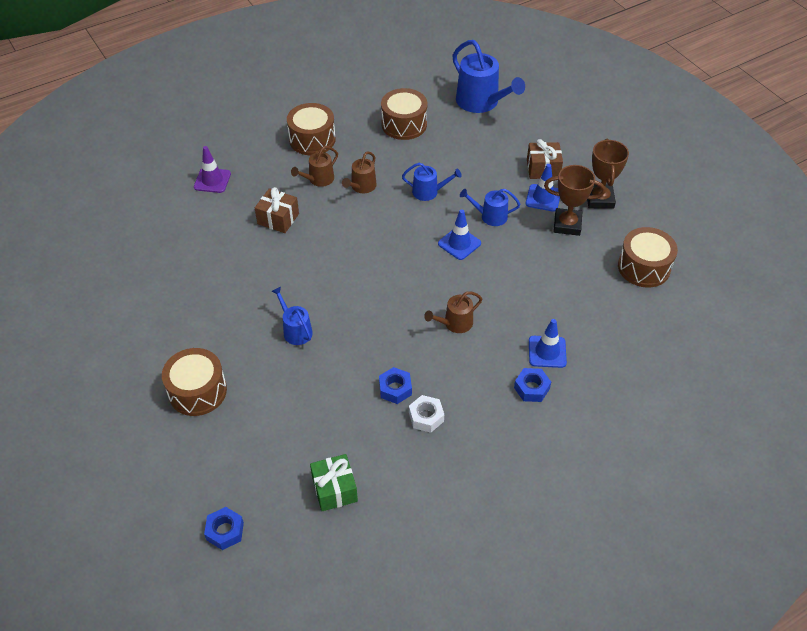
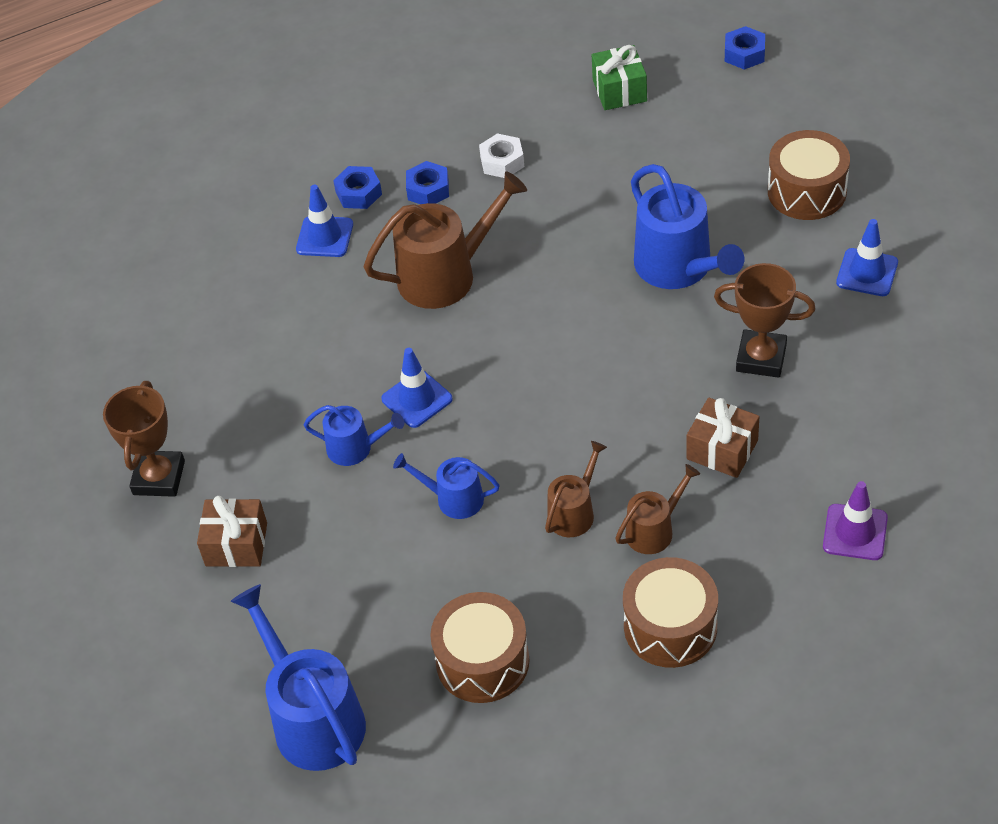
camera: 170 degrees left, 0 degrees up
(295, 330) = (678, 267): blue watering can -> blue watering can, size x1.83
(395, 389) = (539, 193): blue nut -> blue nut (428, 190)
(455, 323) = (445, 275): brown watering can -> brown watering can, size x1.83
(543, 198) = (255, 482): blue traffic cone -> blue traffic cone (867, 273)
(567, 225) = (231, 430): brown trophy -> brown trophy (761, 358)
(644, 267) = (139, 355): brown drum -> none

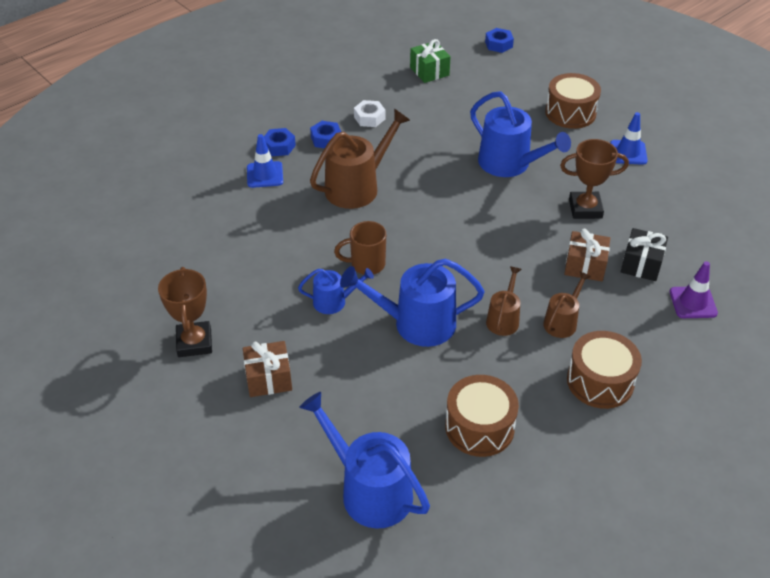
camera: 20 degrees left, 5 degrees down
(417, 399) = (366, 264): blue traffic cone -> brown mug
(454, 499) = (417, 323): blue watering can -> blue watering can, size x1.83
(805, 460) = (641, 264): none -> black gift

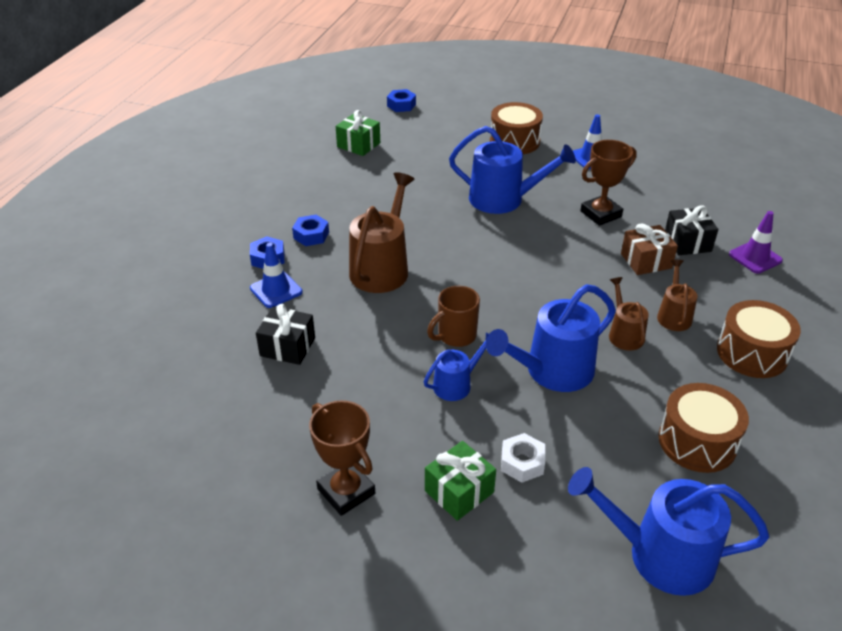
camera: 30 degrees left, 5 degrees down
(238, 222) = (287, 347): none -> black gift
(268, 378) = (459, 491): brown gift -> green gift
(369, 118) = (337, 202): white nut -> white nut (522, 463)

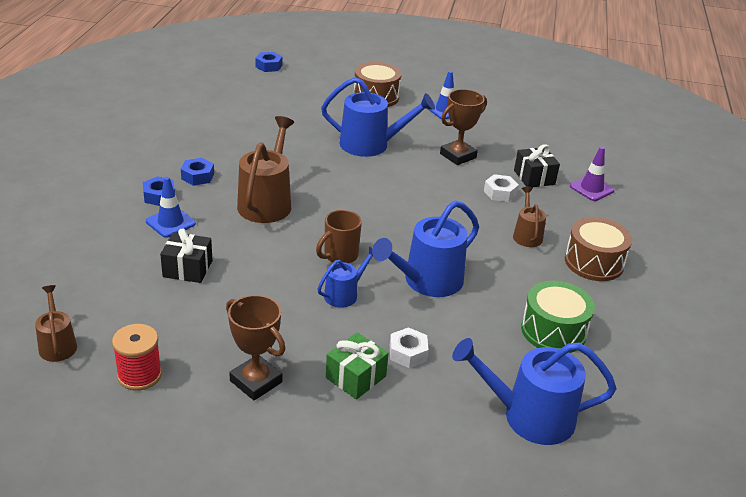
camera: 10 degrees left, 5 degrees down
(220, 477) = (139, 375): none -> red spool
(358, 145) = (232, 100): green gift -> none
(624, 334) = (486, 251): brown watering can -> brown watering can (57, 345)
(646, 261) = (500, 193): brown gift -> white nut
(697, 442) = (553, 331): brown drum -> green drum

